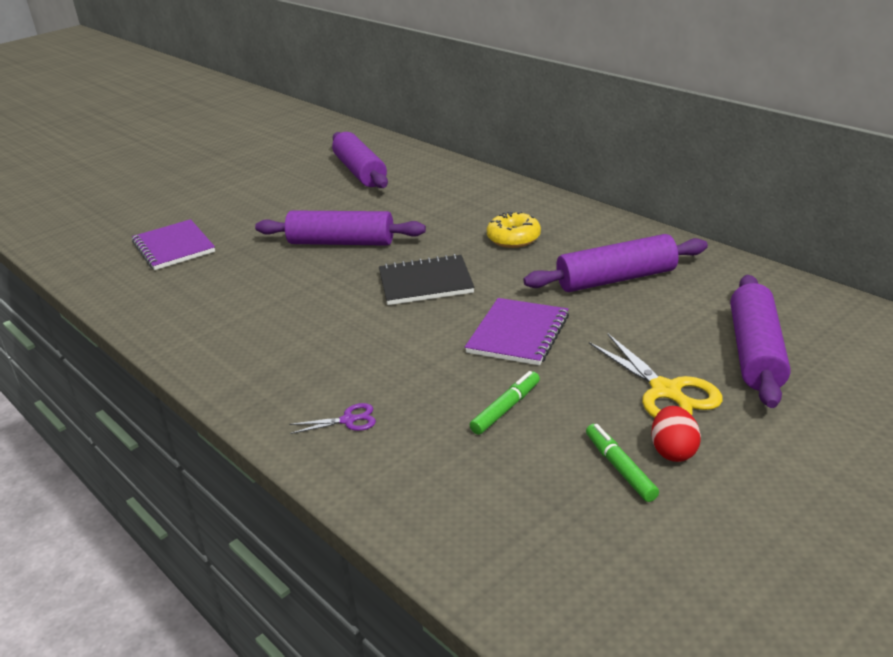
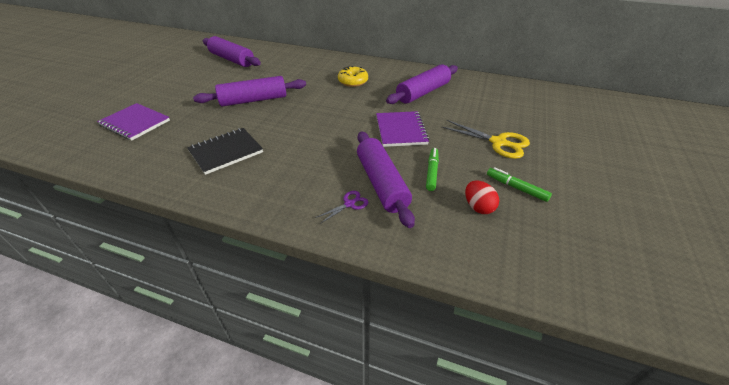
camera: 30 degrees left, 10 degrees up
(425, 283) = (325, 113): black notebook -> black notebook (226, 152)
(673, 451) = (531, 172): red egg -> red egg (478, 207)
(755, 352) = (517, 114): purple rolling pin -> purple rolling pin (381, 183)

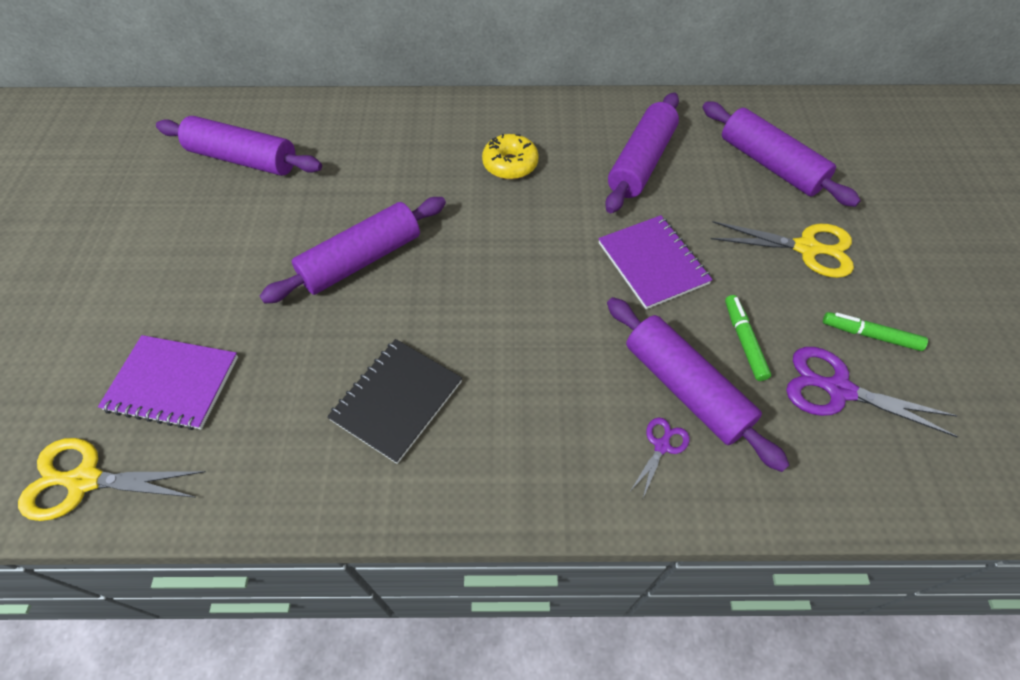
camera: 20 degrees left, 15 degrees up
(70, 146) = (85, 480): none -> yellow scissors
(478, 207) = (838, 389): red egg -> purple scissors
(498, 106) = (770, 165): none -> purple rolling pin

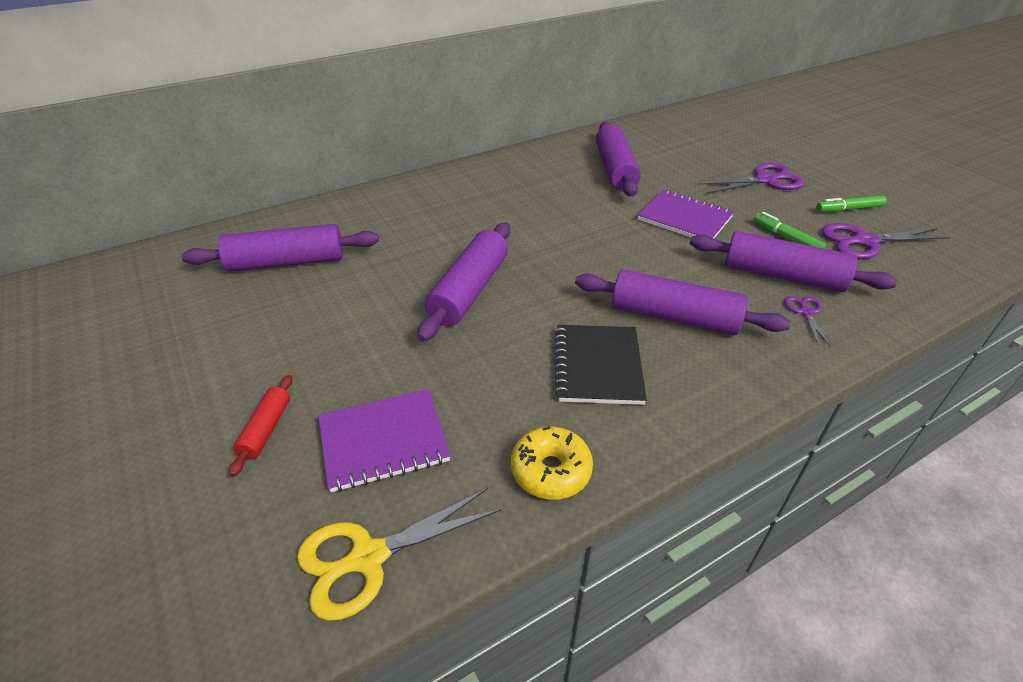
camera: 30 degrees left, 15 degrees down
(106, 327) = (266, 429): none -> red rolling pin
(510, 164) = (524, 197): yellow donut -> yellow donut (550, 470)
(770, 165) = (696, 147): purple rolling pin -> purple rolling pin (674, 317)
(806, 248) = (765, 180): yellow scissors -> purple scissors

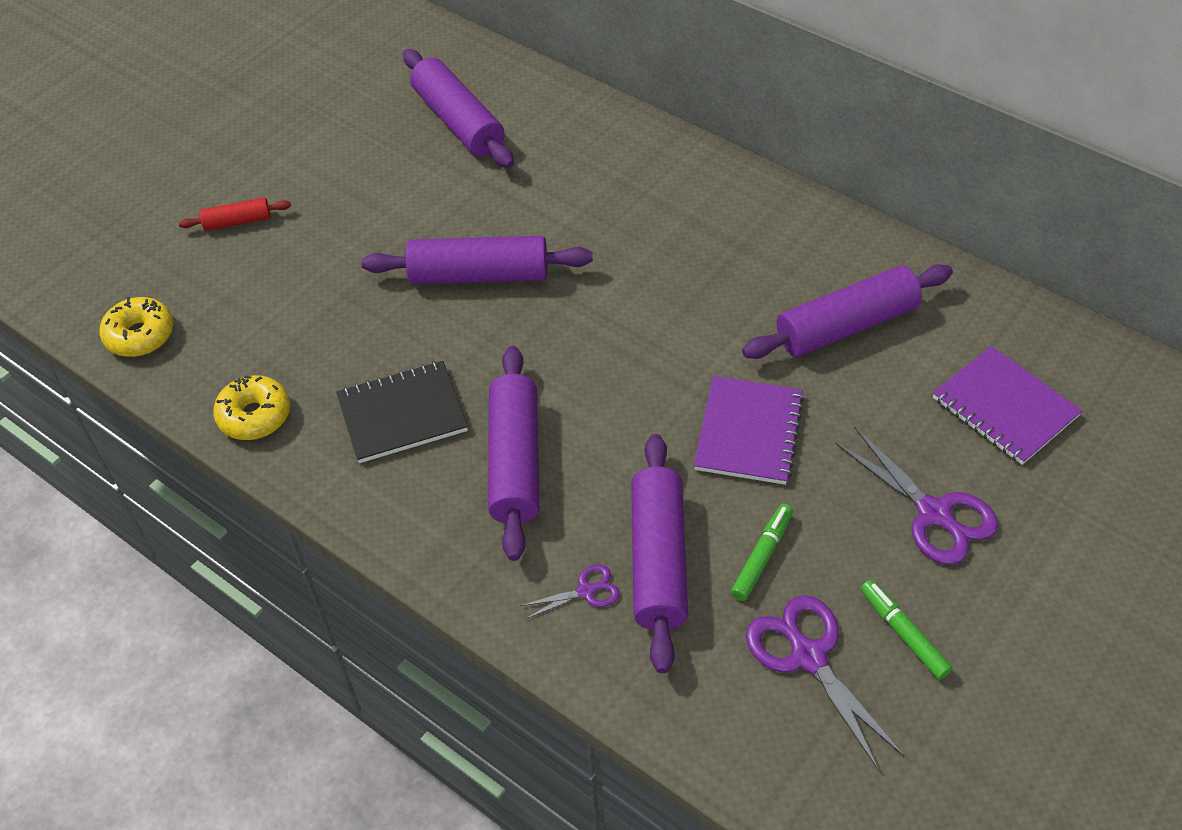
camera: 70 degrees right, 10 degrees up
(368, 557) = (140, 335): yellow scissors -> yellow donut
(383, 441) = (250, 296): purple notebook -> purple notebook (1004, 407)

